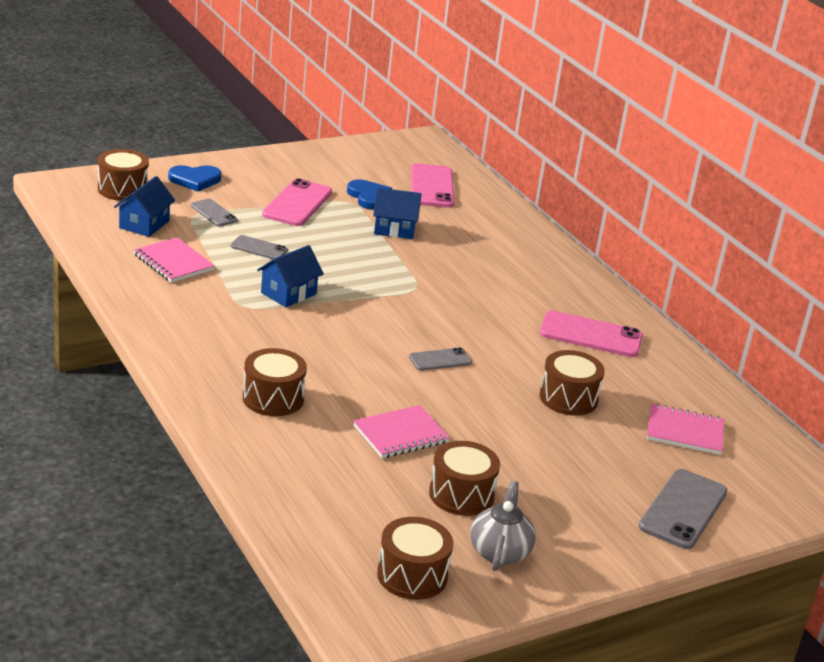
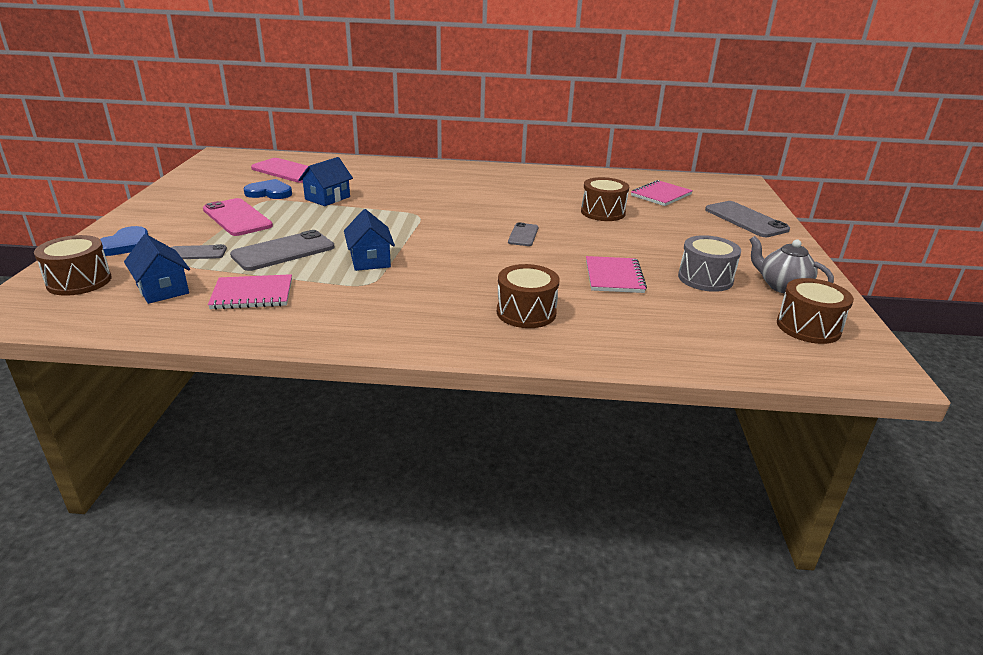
camera: 55 degrees left, 0 degrees up
(259, 248) = (283, 251): grey phone -> grey phone, size x1.76
(461, 495) = (705, 278): brown drum -> grey drum
(591, 335) = (533, 185): pink phone -> none

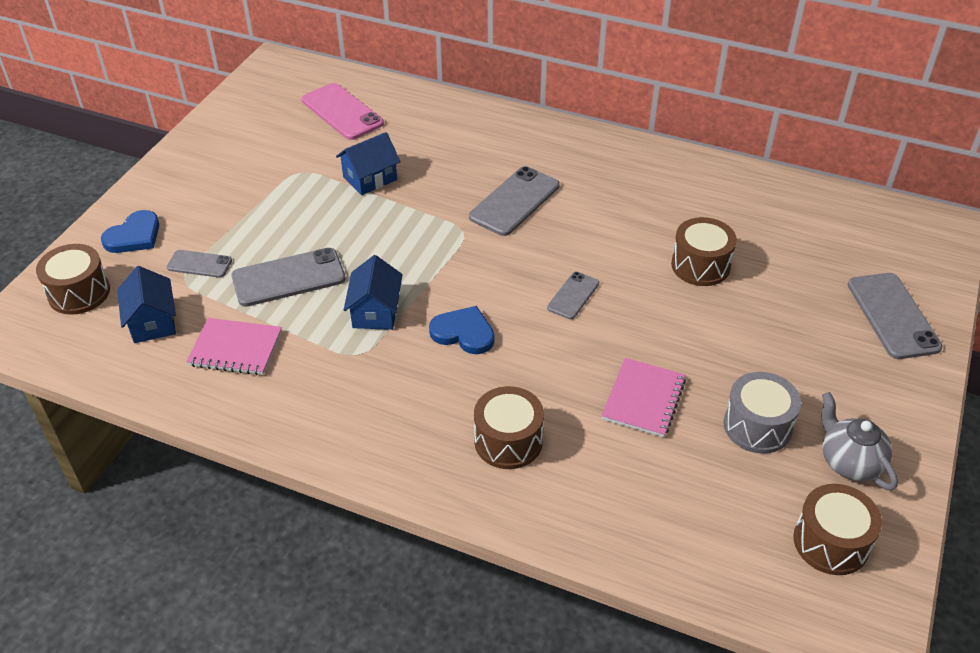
camera: 20 degrees right, 15 degrees up
(237, 218) = (258, 203): pink phone -> none
(269, 192) = (307, 156): blue heart -> blue heart (463, 333)
(448, 198) = (514, 201): none -> grey phone
(661, 195) = (804, 239): pink notebook -> none

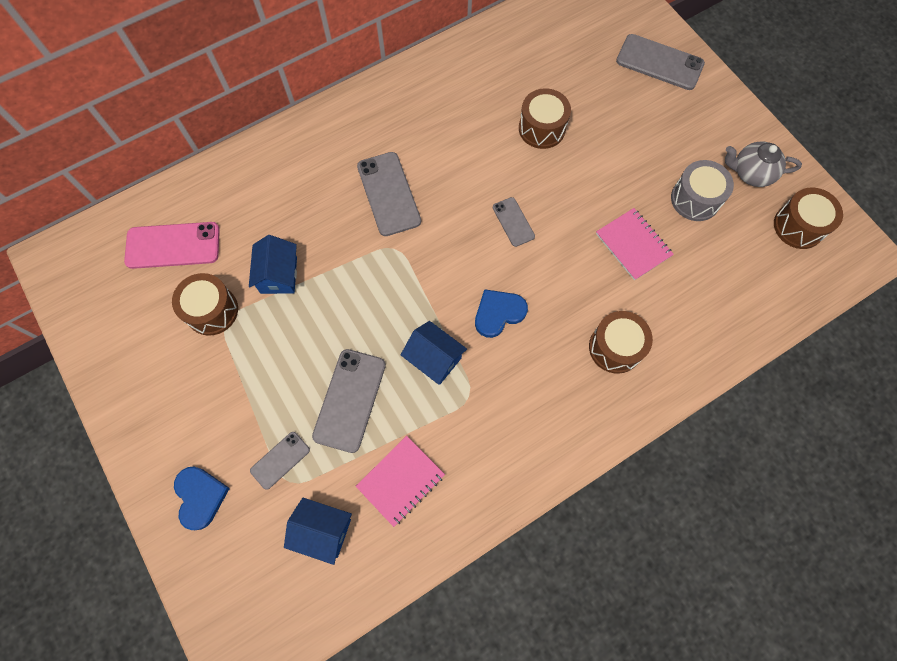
camera: 55 degrees left, 25 degrees up
(79, 293) = (240, 577): brown drum -> brown drum (212, 310)

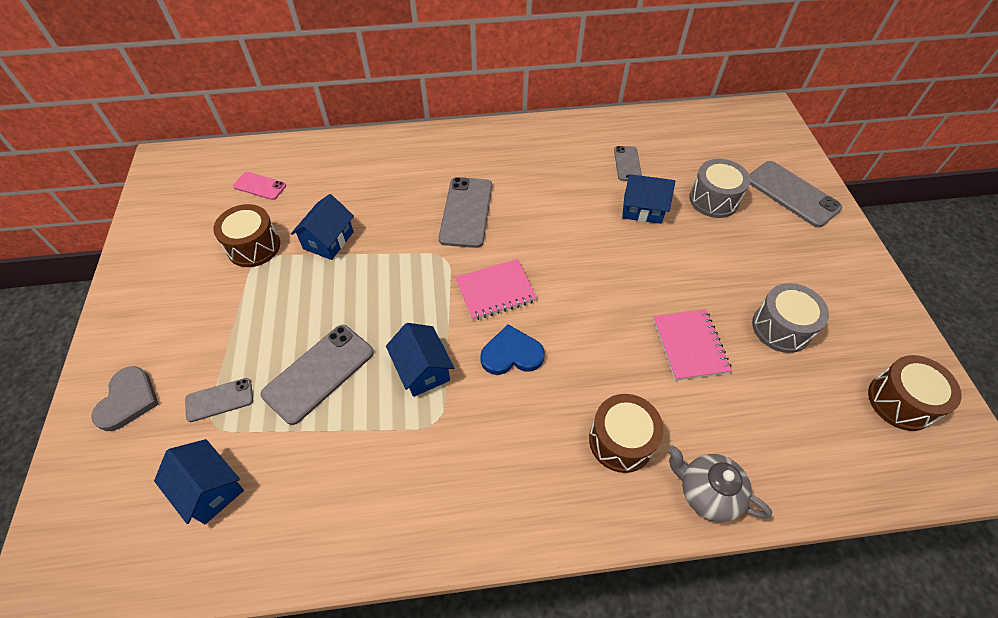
camera: 25 degrees right, 15 degrees down
(173, 245) = (260, 186): pink phone -> pink phone, size x0.57
(200, 497) = (128, 400): blue heart -> grey heart
(400, 481) = (317, 475): pink notebook -> pink notebook (495, 291)
(513, 222) = (572, 277): grey phone -> grey phone (627, 163)
(542, 128) = (642, 209): brown drum -> blue house
(597, 94) = (713, 200): none -> grey drum
(751, 173) = (858, 326): grey teapot -> grey teapot (707, 493)

